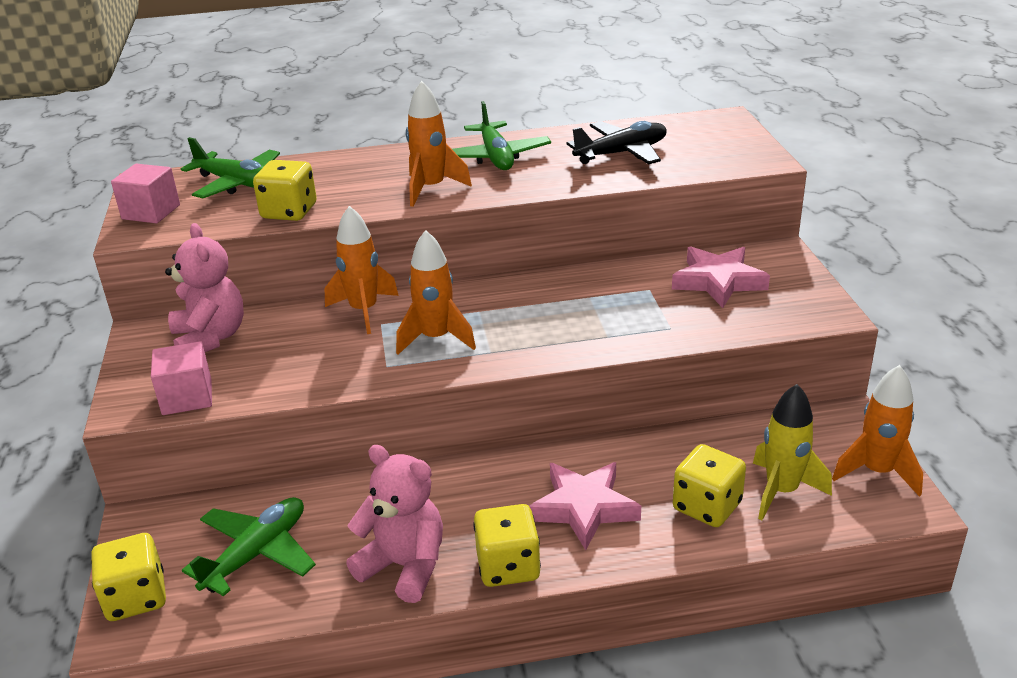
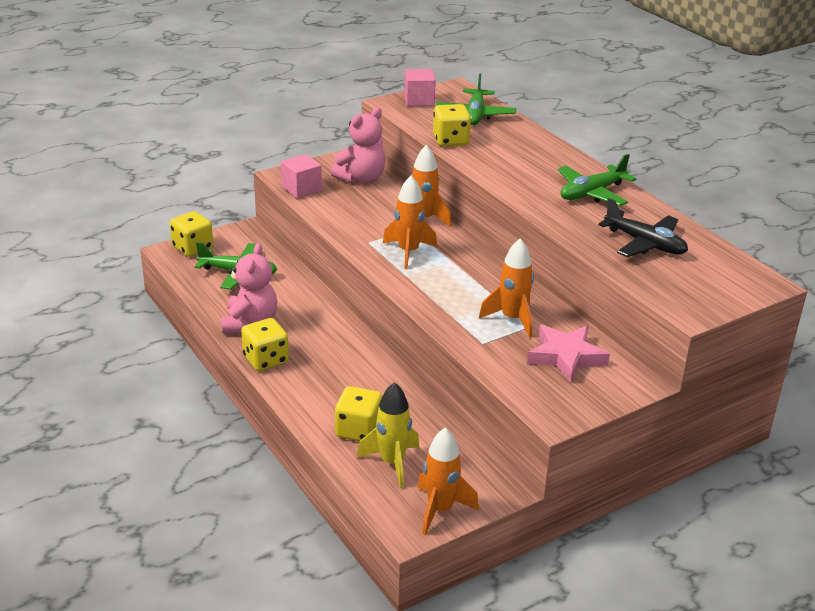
camera: 65 degrees right, 0 degrees up
(431, 189) = (520, 180): orange rocket -> orange rocket (512, 319)
(584, 508) = (331, 378): pink star -> none

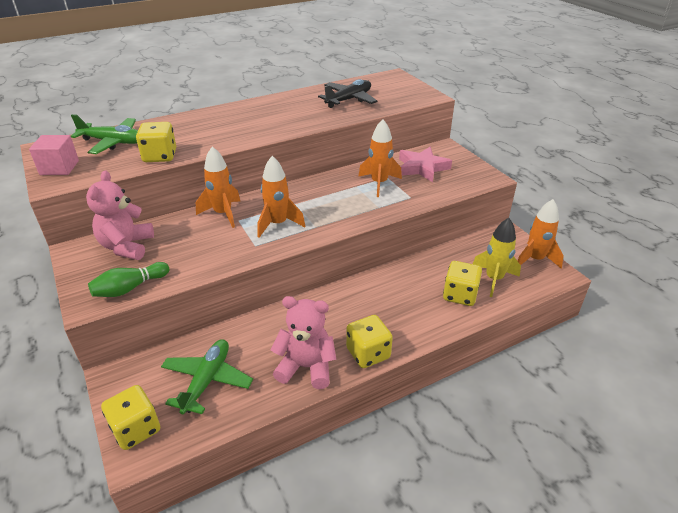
camera: 85 degrees left, 5 degrees up
(301, 189) = (130, 288): pink cube -> green bowling pin
(361, 178) = (127, 246): pink teddy bear -> pink teddy bear turned 135 degrees counterclockwise
(592, 193) = (275, 109): green plane -> none

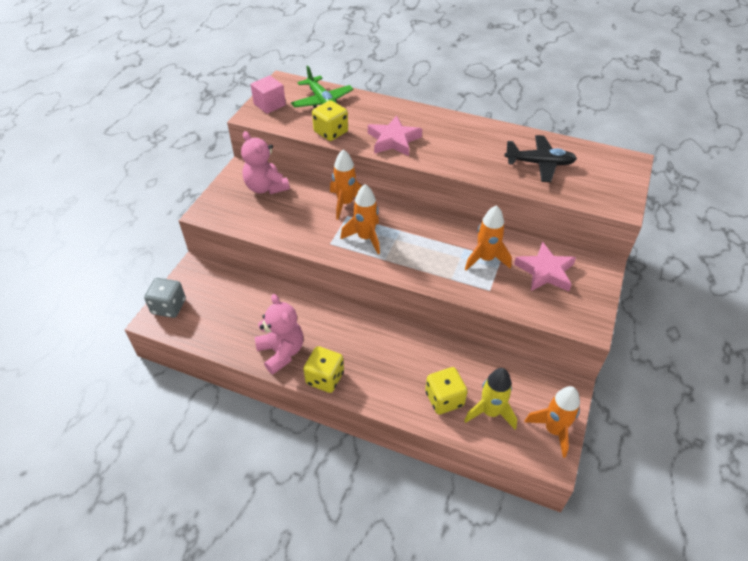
camera: 50 degrees right, 10 degrees up
(127, 246) = (266, 187): pink teddy bear -> pink teddy bear turned 90 degrees counterclockwise
(130, 288) = (232, 218): green bowling pin -> none
(136, 429) = (169, 307): yellow dice -> grey dice
(207, 380) = (227, 311): green plane -> none
(224, 135) = (393, 140): none -> pink star

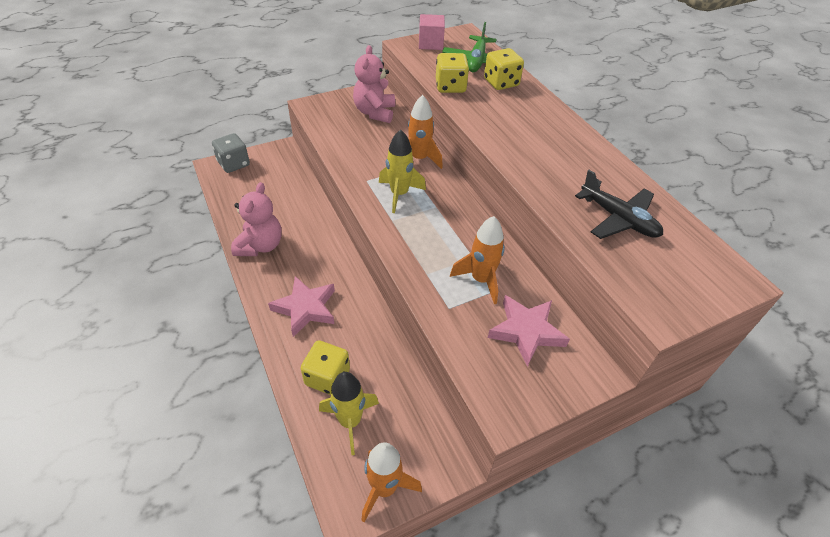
camera: 40 degrees right, 0 degrees up
(325, 378) = (264, 287): yellow dice -> yellow dice (501, 83)
(365, 238) = (399, 194): orange rocket -> yellow rocket
(393, 140) = (496, 120): pink star -> pink star (305, 308)

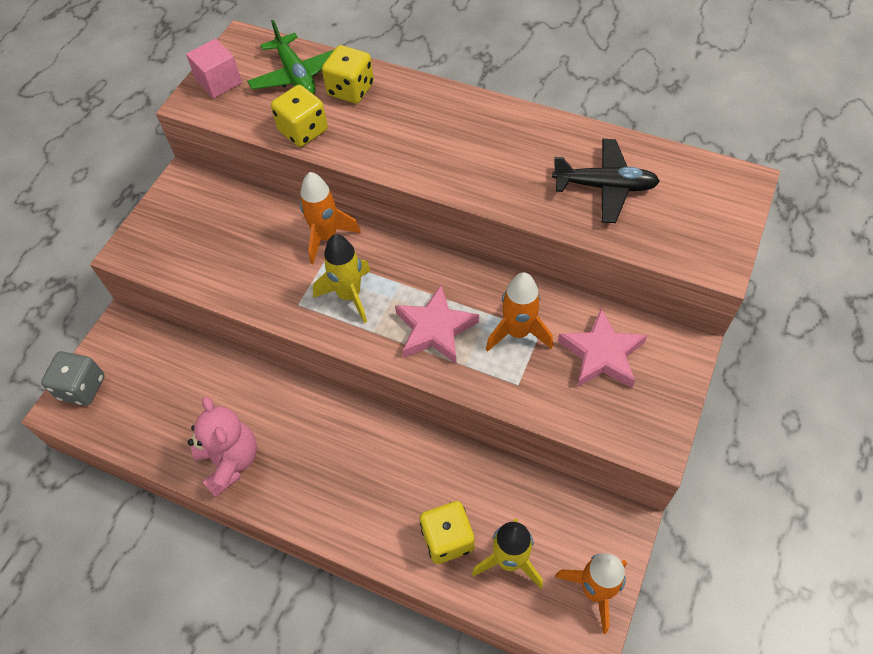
camera: 35 degrees left, 10 degrees up
(305, 308) = (353, 489): pink star -> pink star (435, 329)
(375, 112) = (215, 209): pink teddy bear -> none

